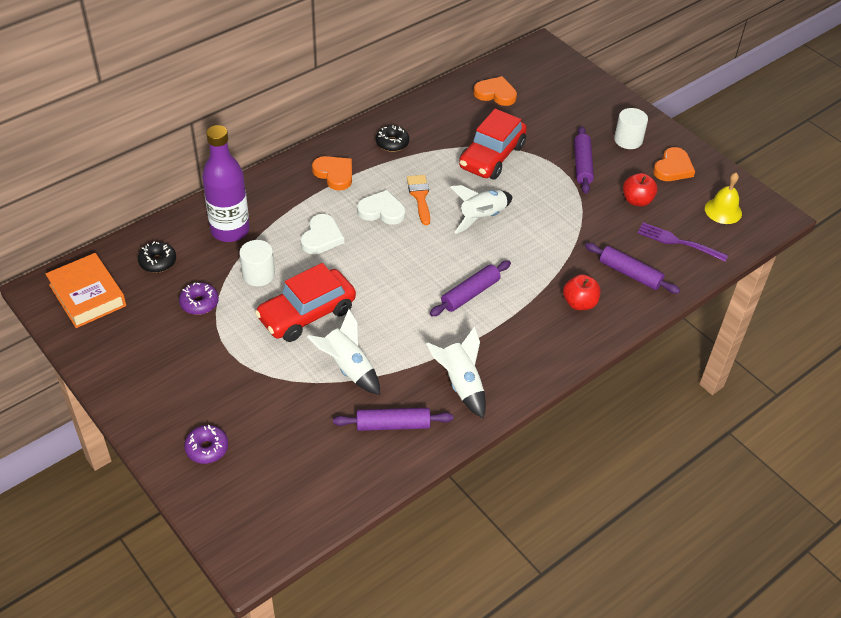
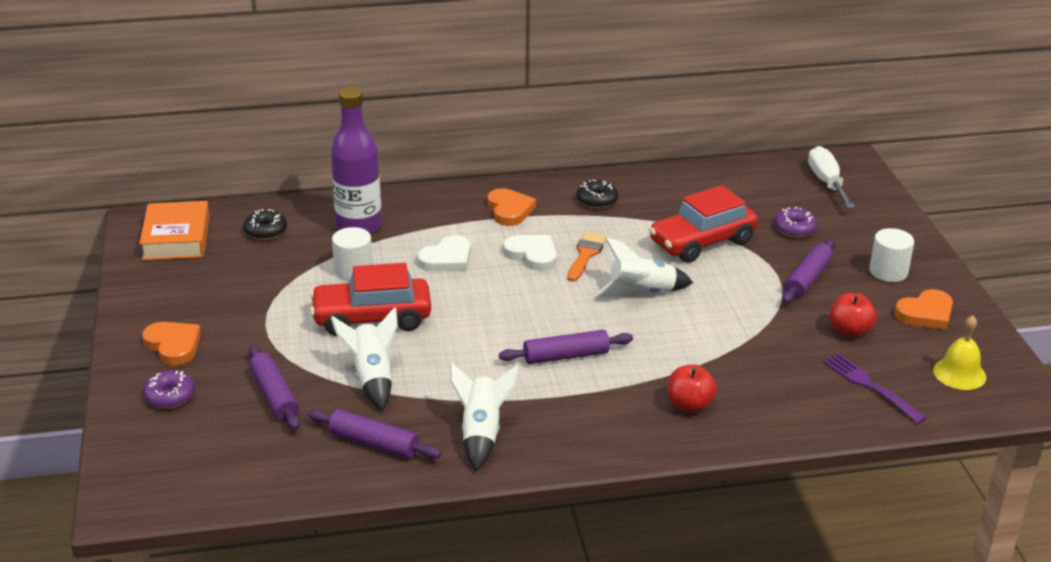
camera: 30 degrees right, 15 degrees down
(199, 303) = (274, 276): purple donut -> purple donut (794, 229)
(495, 94) = (757, 188): orange heart -> orange heart (173, 345)
(538, 73) = (826, 182): none -> white screwdriver
(630, 274) = (778, 397): purple rolling pin -> purple rolling pin (274, 395)

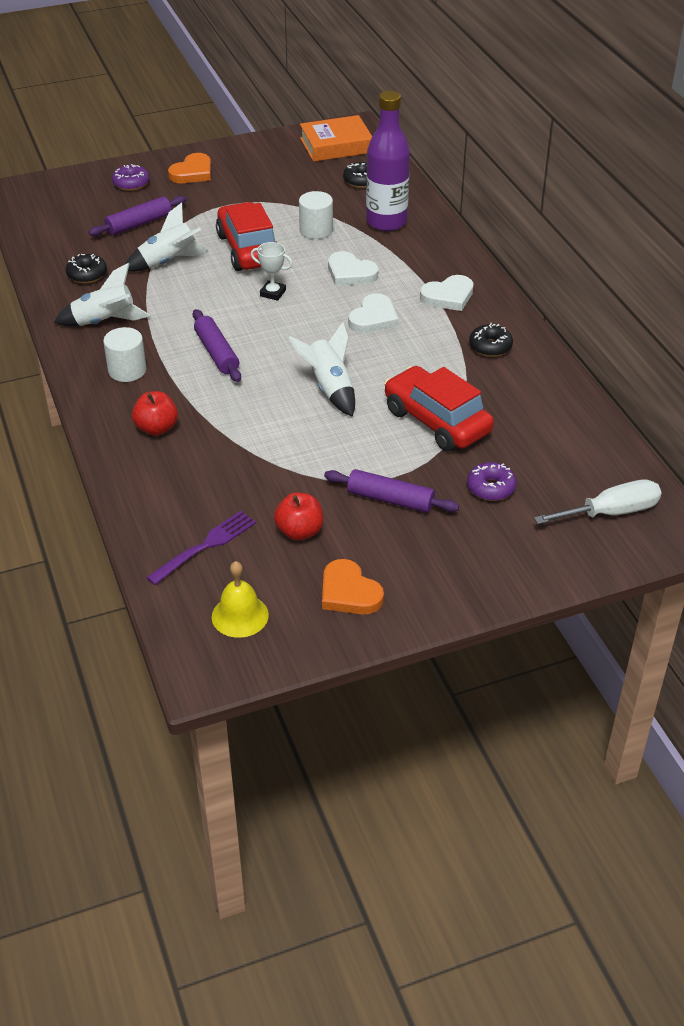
camera: 80 degrees right, 10 degrees up
(374, 443) = (87, 274): purple rolling pin -> black donut
(466, 310) = (273, 293): none -> white trophy
(509, 210) = (448, 296): orange heart -> white heart
(586, 254) = (385, 349): orange brush -> none
(888, 271) = (427, 563): white cylinder -> white cylinder (127, 370)

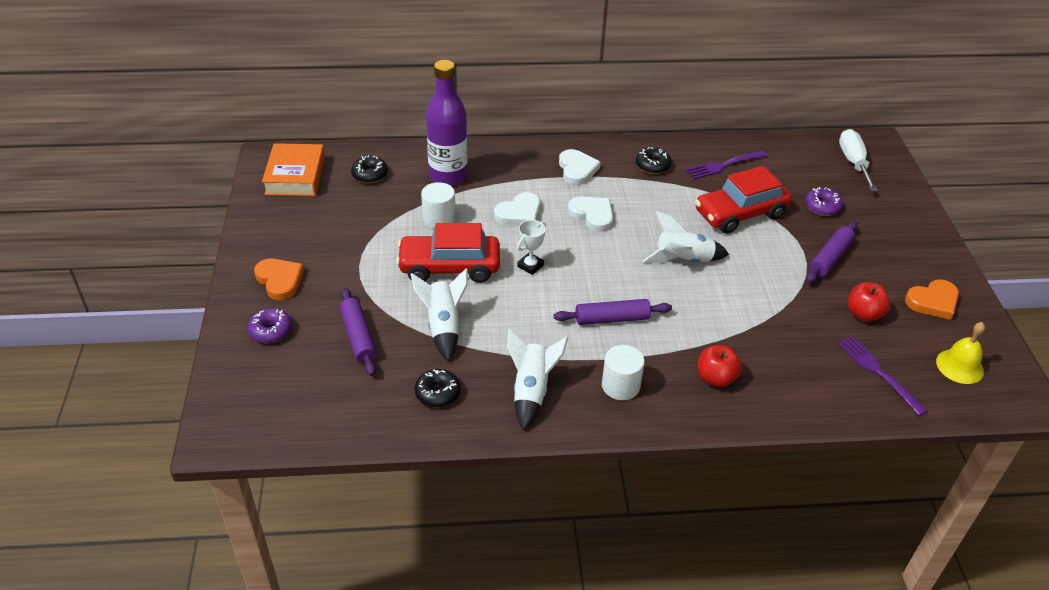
camera: 75 degrees left, 0 degrees up
(527, 400) = (724, 165): none -> purple fork

